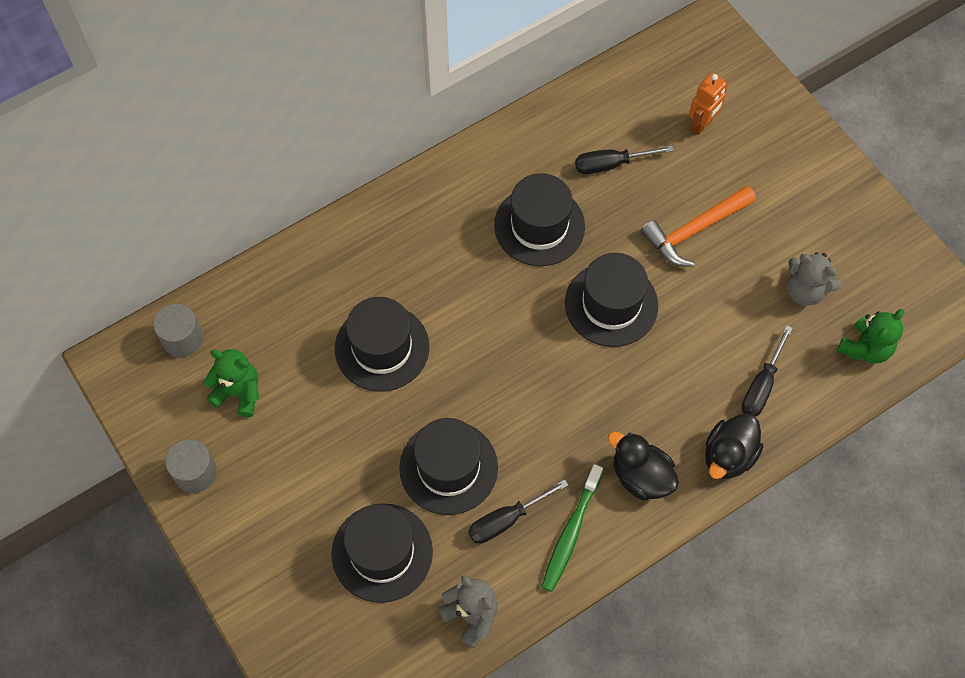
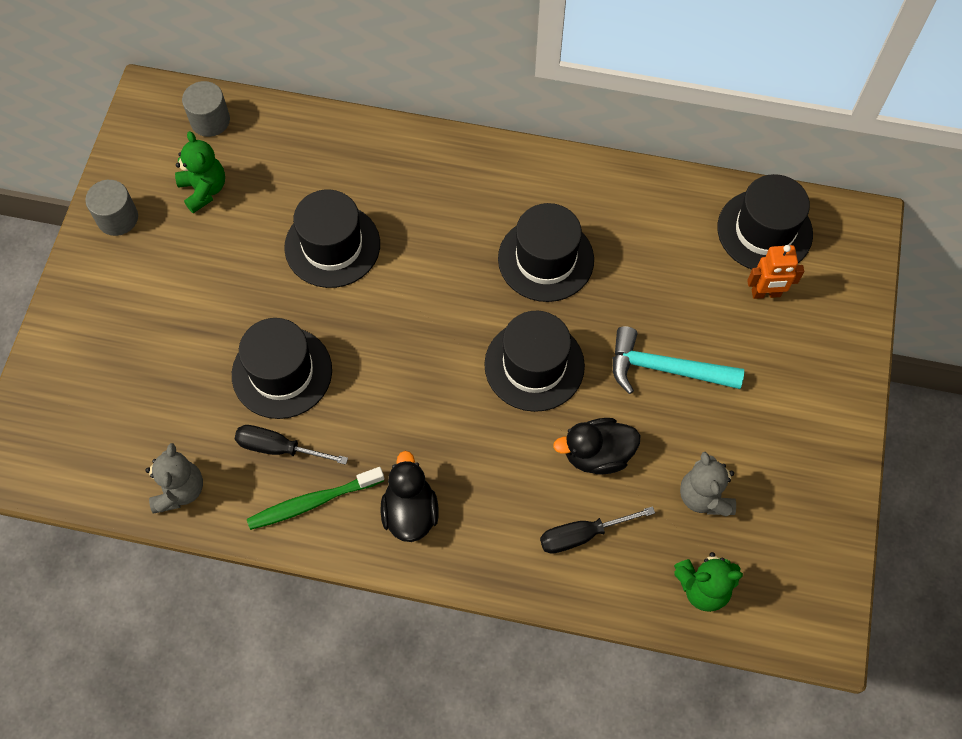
camera: 45 degrees right, 0 degrees up
(382, 552) = (171, 387): black hat -> black hat (764, 231)
(610, 164) = (654, 261): black screwdriver -> none
(694, 231) = (664, 369): orange hammer -> turquoise hammer
(728, 455) = (494, 562): black duck -> black duck (597, 454)

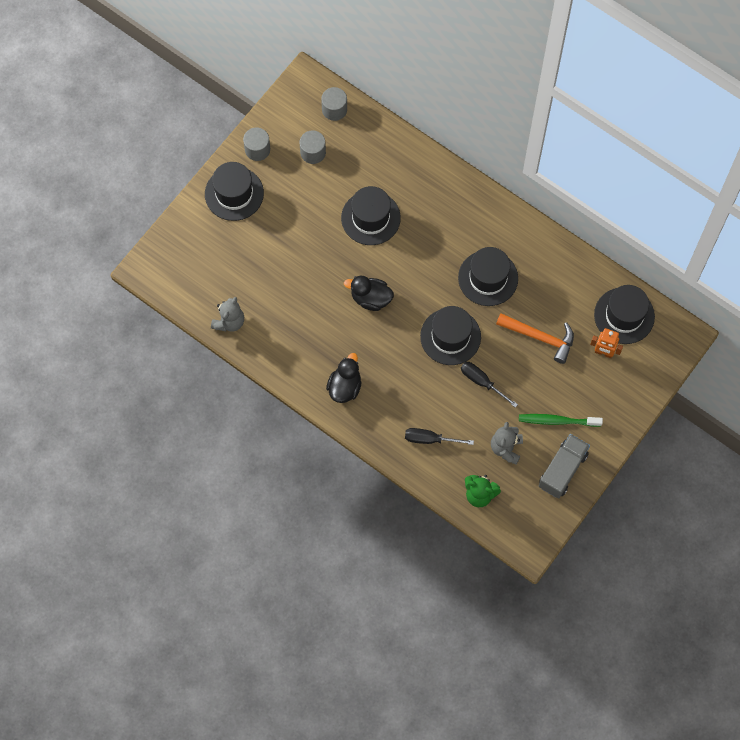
camera: 25 degrees right, 5 degrees up
(204, 190) = (313, 152): green teddy bear -> grey cylinder
(279, 448) = (290, 322): black screwdriver -> black screwdriver (482, 382)
(282, 372) = (310, 280): black hat -> black hat (234, 193)
(313, 502) = (296, 359): green toothbrush -> green toothbrush (557, 421)
(597, 454) = (460, 400): black duck -> black duck (370, 298)
(664, 369) = (522, 370): turquoise hammer -> none
(665, 310) = (540, 337): none -> orange hammer
(805, 491) = (562, 470): none -> grey truck

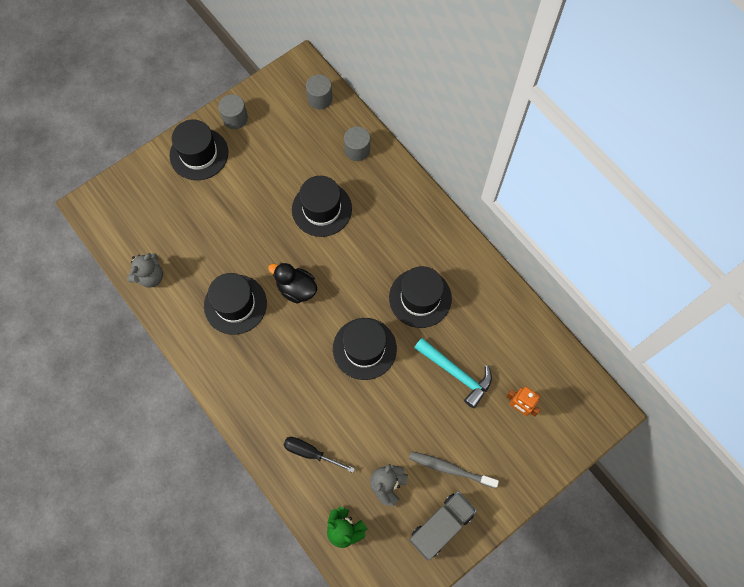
camera: 15 degrees right, 0 degrees up
(313, 152) = (286, 133): grey cylinder -> grey cylinder (357, 150)
(345, 387) = (241, 373): black duck -> none
(482, 382) = (382, 405): black screwdriver -> none
(540, 337) = (456, 373): orange hammer -> turquoise hammer
(557, 421) = (450, 469): green toothbrush -> grey toothbrush
(624, 315) = (550, 373): black hat -> black hat (235, 304)

